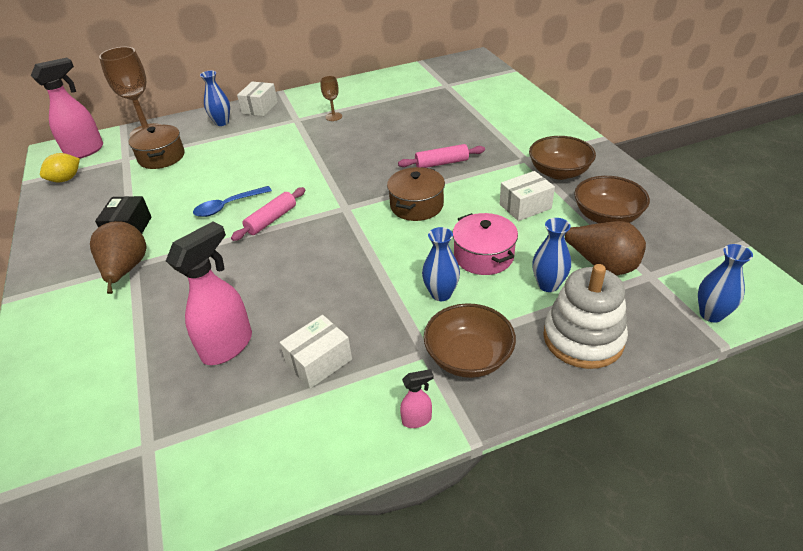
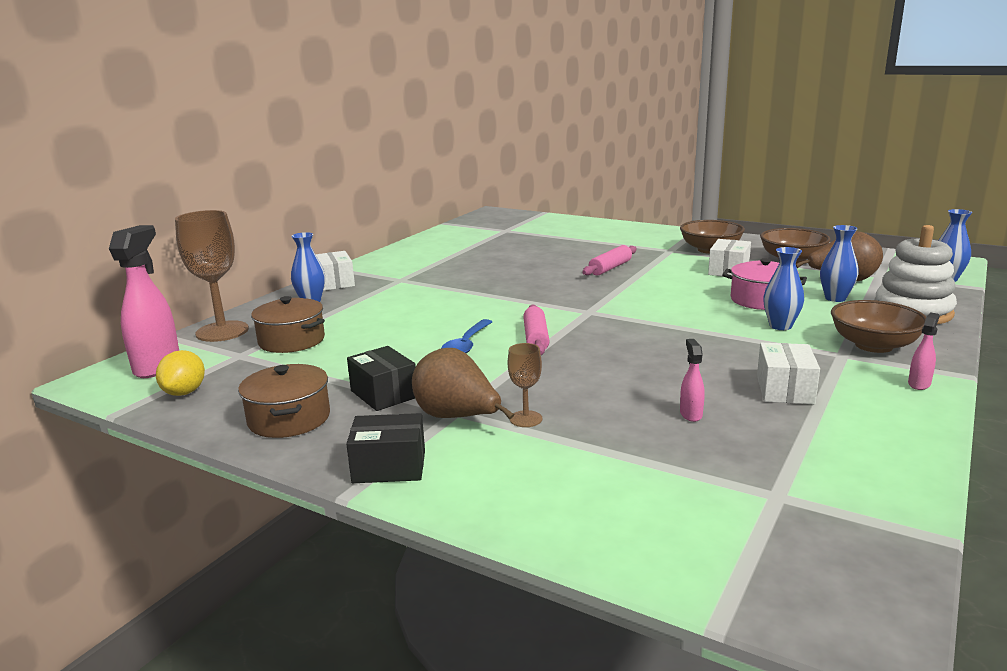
camera: 40 degrees left, 20 degrees down
(47, 290) = (389, 467): none -> black box
(228, 346) = (690, 414): pink spray bottle -> pink spray bottle, size x0.46
(333, 117) = (438, 269): brown goblet -> brown goblet (526, 419)
(416, 205) = (647, 293): brown pot -> brown pot (289, 419)

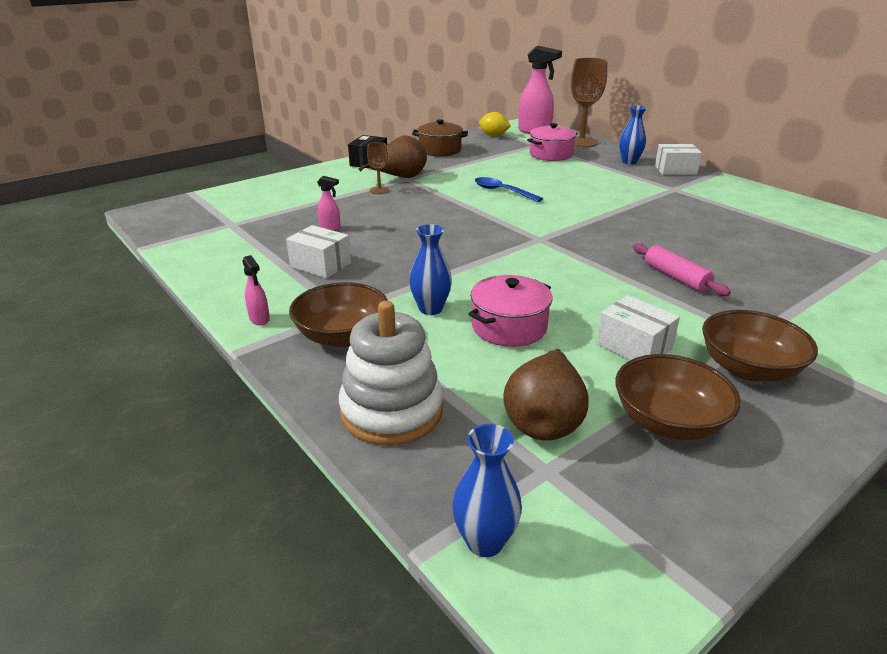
camera: 110 degrees right, 10 degrees up
(291, 341) = (551, 154): brown pot -> pink pot
(384, 394) = (448, 167): black box -> none
(536, 338) = (495, 211): pink rolling pin -> none
(835, 298) = (479, 378): blue vase -> none

